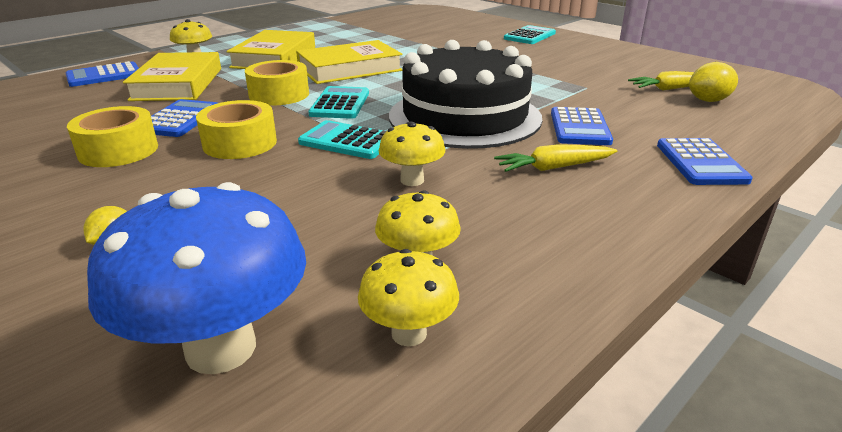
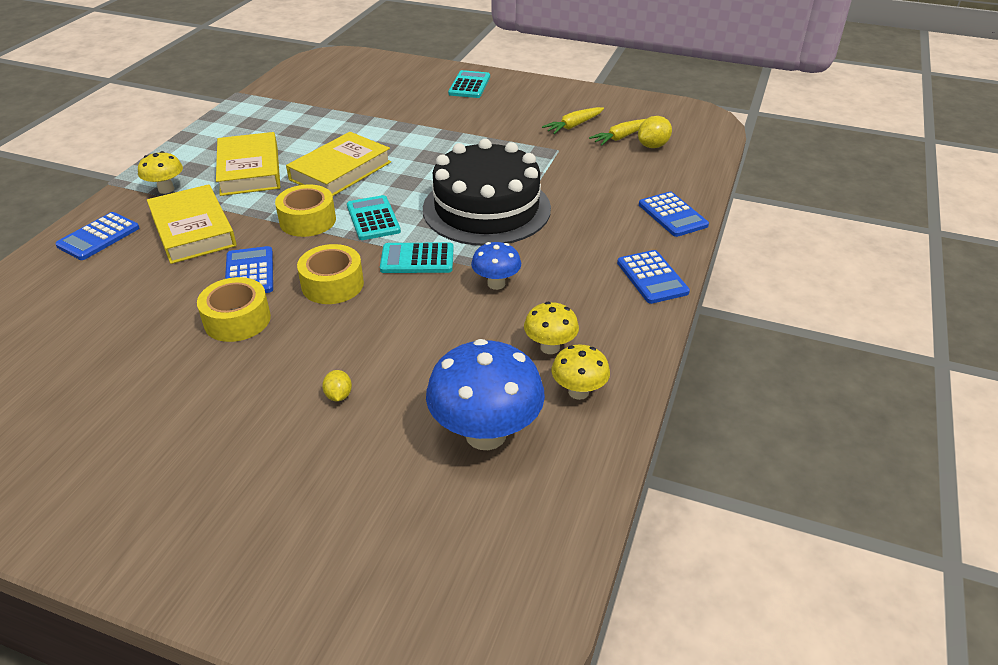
camera: 25 degrees left, 10 degrees up
(412, 180) = (496, 284): yellow mushroom -> blue mushroom
(554, 167) = (583, 245): yellow carrot -> yellow carrot (573, 126)
(579, 127) = (578, 199): blue calculator -> blue calculator (652, 277)

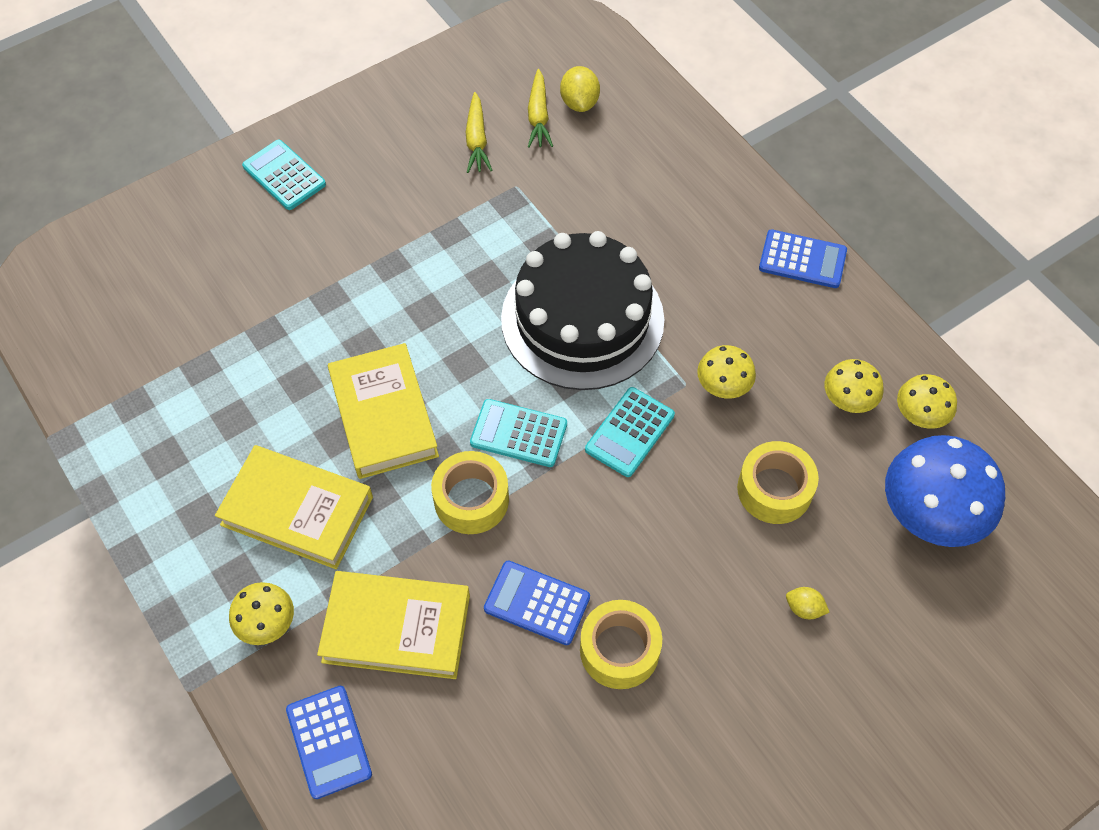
camera: 55 degrees left, 20 degrees up
(332, 284) = (619, 532): yellow tape -> yellow tape (774, 489)
(496, 284) = (722, 388): blue mushroom -> yellow mushroom
(672, 215) = (717, 175): blue calculator -> none

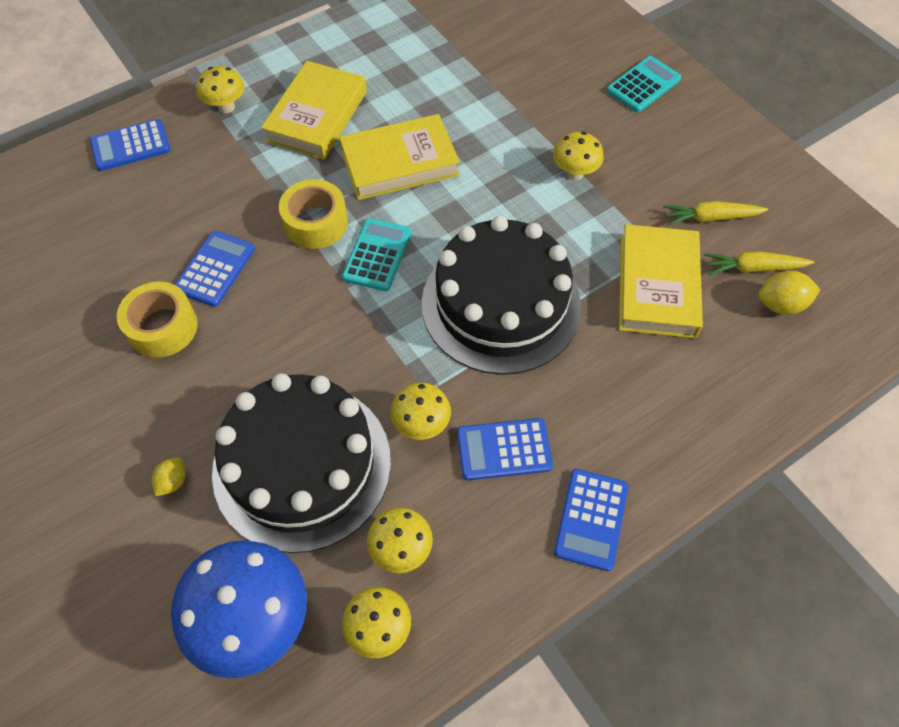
camera: 90 degrees right, 0 degrees up
(396, 628) = (210, 179): yellow book -> yellow book (657, 286)
(411, 247) = (574, 173): none -> yellow mushroom
(630, 432) = (374, 341): turquoise calculator -> none
(743, 321) = (504, 450): none -> blue calculator
(774, 489) = (302, 465): yellow tape -> black cake

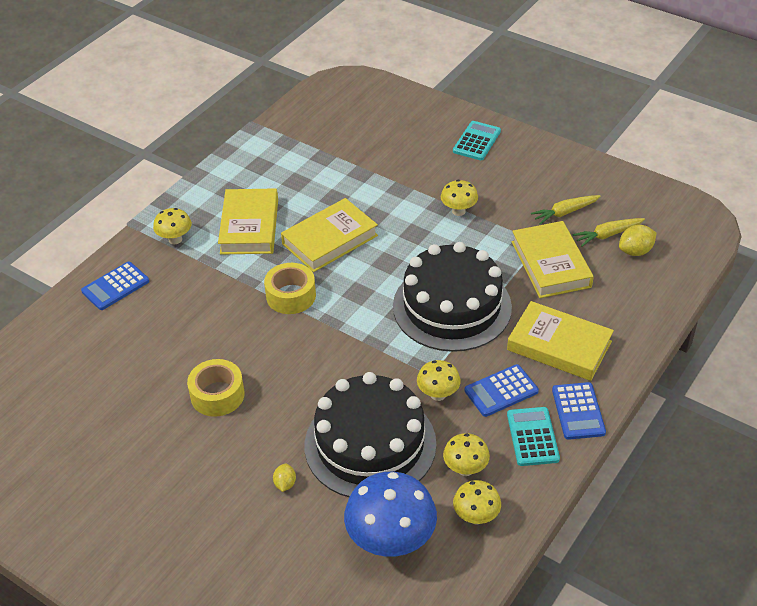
camera: 20 degrees left, 15 degrees down
(215, 269) = (233, 347): blue calculator -> none
(377, 255) = (348, 302): turquoise calculator -> turquoise calculator (532, 437)
(612, 410) = (559, 345): none -> yellow book

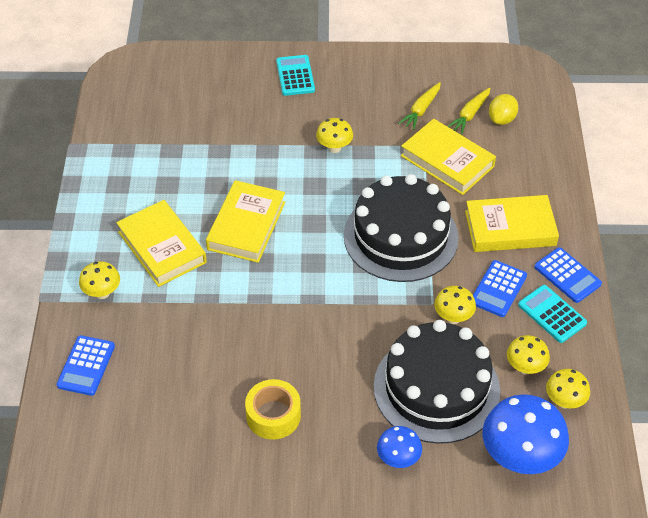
camera: 35 degrees left, 5 degrees up
(285, 484) = (398, 459): yellow lemon -> blue mushroom
(291, 296) = (257, 294): yellow tape -> none

